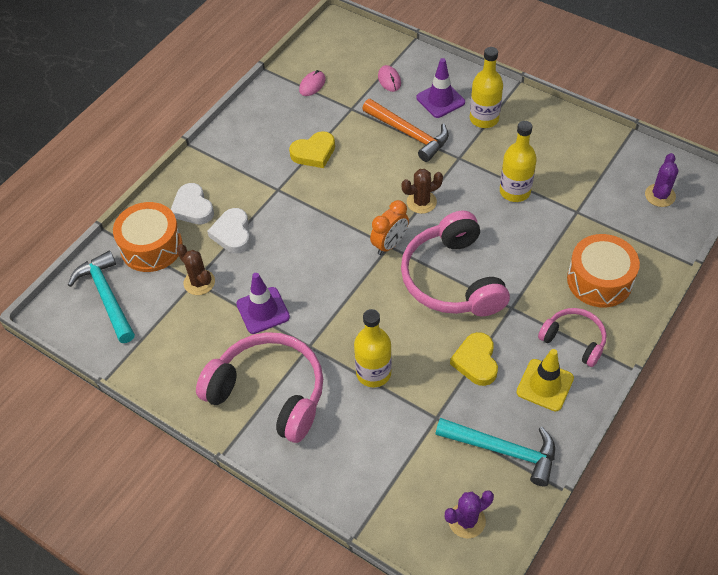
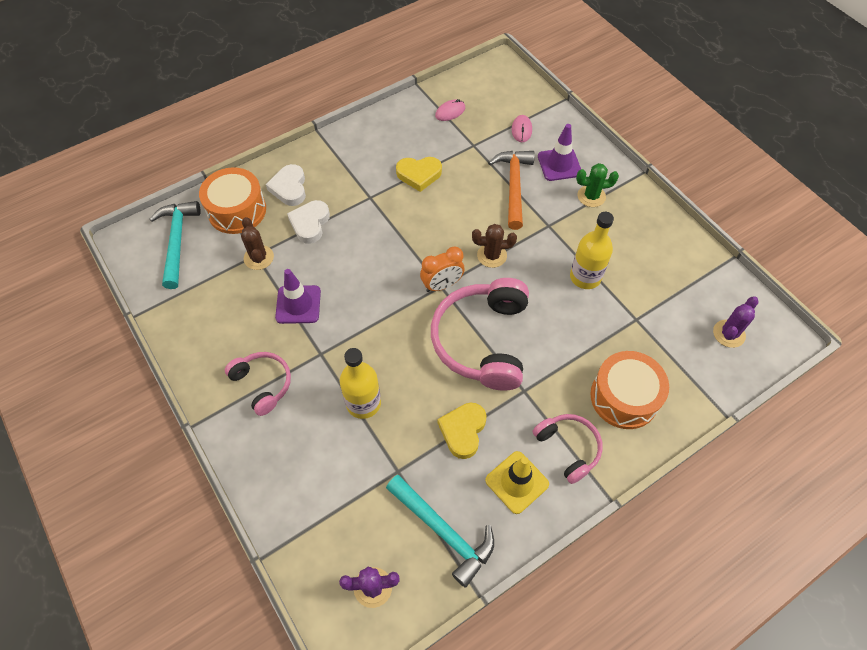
camera: 20 degrees right, 5 degrees up
(269, 393) = (262, 384): pink headphones -> pink headphones, size x0.55
(409, 134) = (513, 186): orange hammer -> orange hammer turned 150 degrees counterclockwise
(484, 119) = (591, 196): yellow bottle -> green cactus

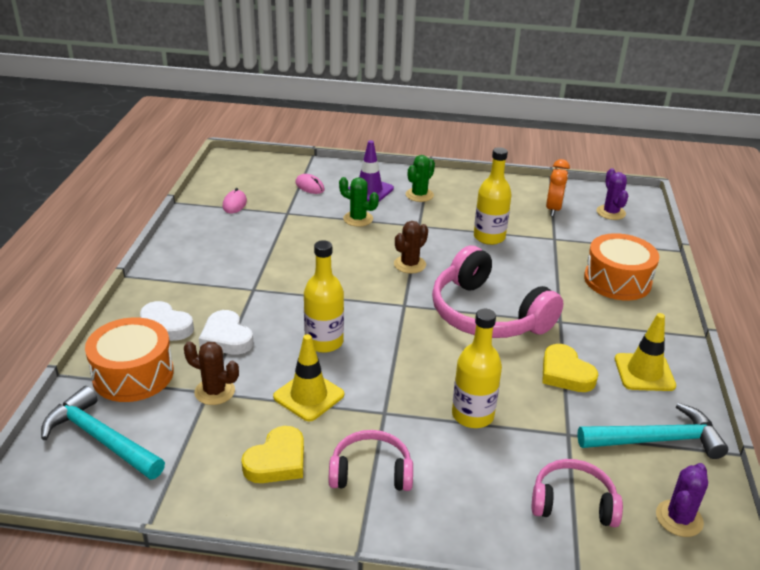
camera: 50 degrees left, 25 degrees down
(298, 304) = (309, 396): purple traffic cone -> yellow traffic cone
(356, 273) = (324, 342): none -> yellow bottle
(419, 175) = (272, 252): yellow heart -> yellow heart (277, 461)
(442, 285) = (404, 304): orange clock -> orange clock (553, 209)
(513, 186) = (358, 219): orange hammer -> green cactus
(568, 448) = (637, 330): pink headphones -> pink headphones (573, 503)

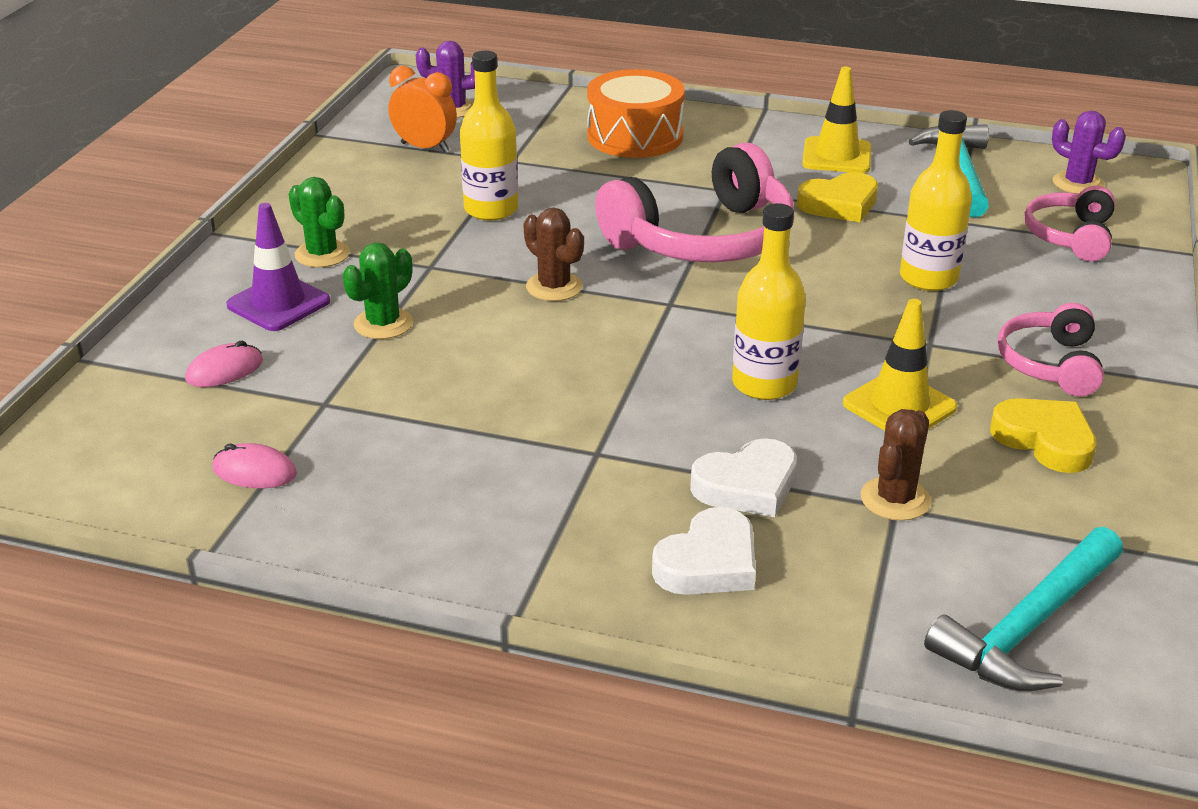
camera: 80 degrees left, 0 degrees up
(133, 374) = (853, 597): orange drum -> none

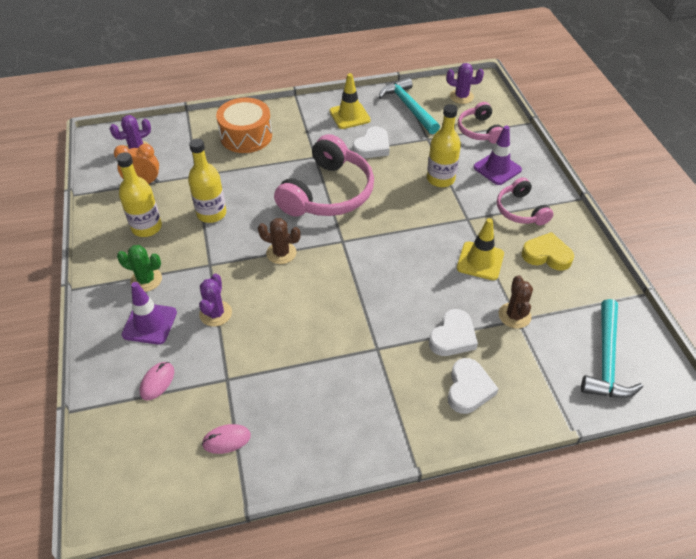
camera: 30 degrees left, 15 degrees up
(383, 324) = (215, 313): green cactus -> purple cactus
(764, 384) = (418, 273): yellow bottle -> yellow bottle (146, 227)
(839, 204) = (372, 147): yellow heart -> white heart
(1057, 295) = (497, 168): none -> purple traffic cone

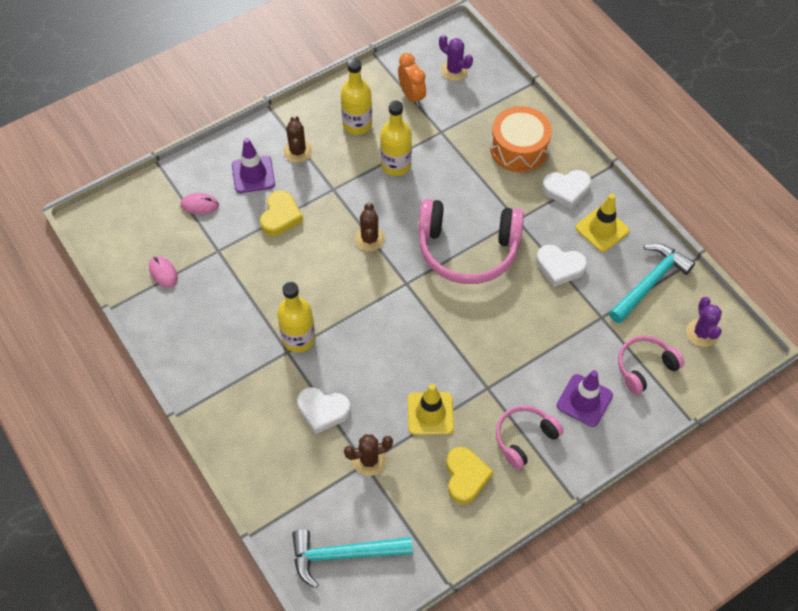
camera: 70 degrees right, 10 degrees up
(146, 280) = (297, 151): green cactus -> brown cactus
(215, 313) = (280, 216): purple cactus -> yellow heart
(440, 179) = (538, 347): yellow bottle -> yellow bottle (298, 338)
(468, 389) = (268, 437): white heart -> white heart (566, 190)

